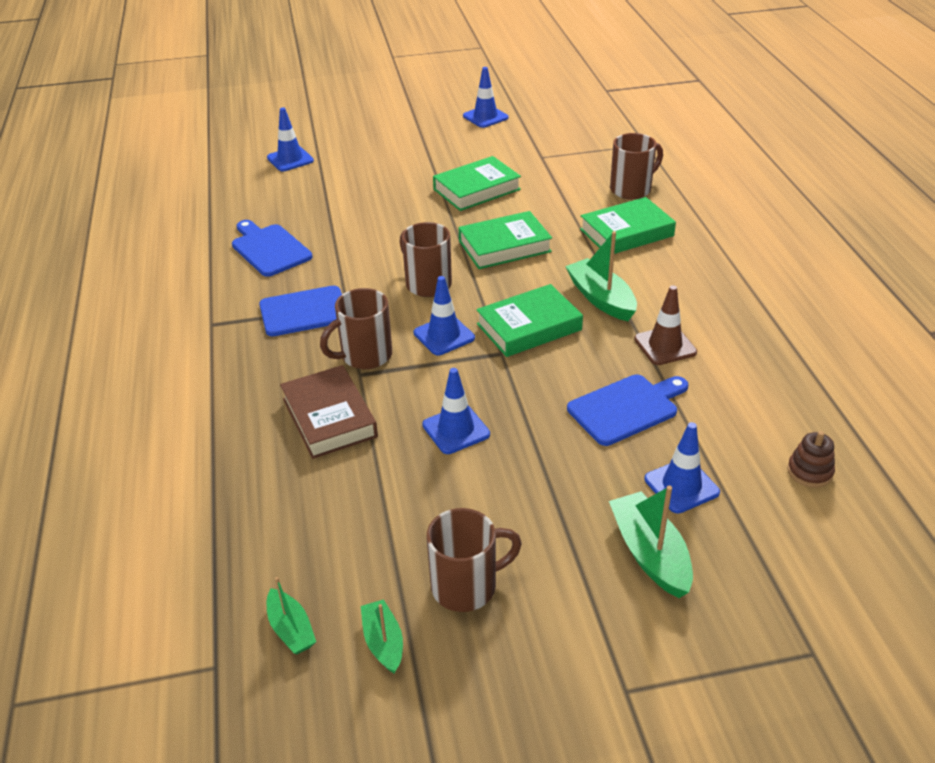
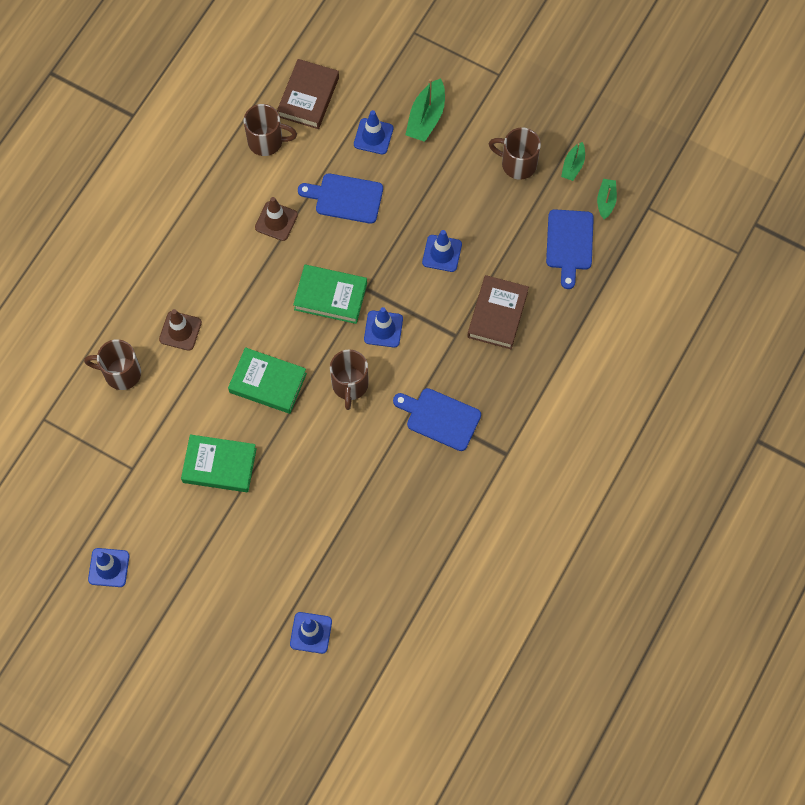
camera: 140 degrees left, 30 degrees up
(269, 249) = (415, 511): blue cutting board -> blue cutting board (569, 243)
(364, 356) = (441, 348): brown mug -> brown mug (267, 141)
(601, 299) = (266, 285): green boat -> none
(626, 233) = (180, 331): green book -> brown traffic cone
(809, 472) = (308, 97): brown stacking toy -> brown book

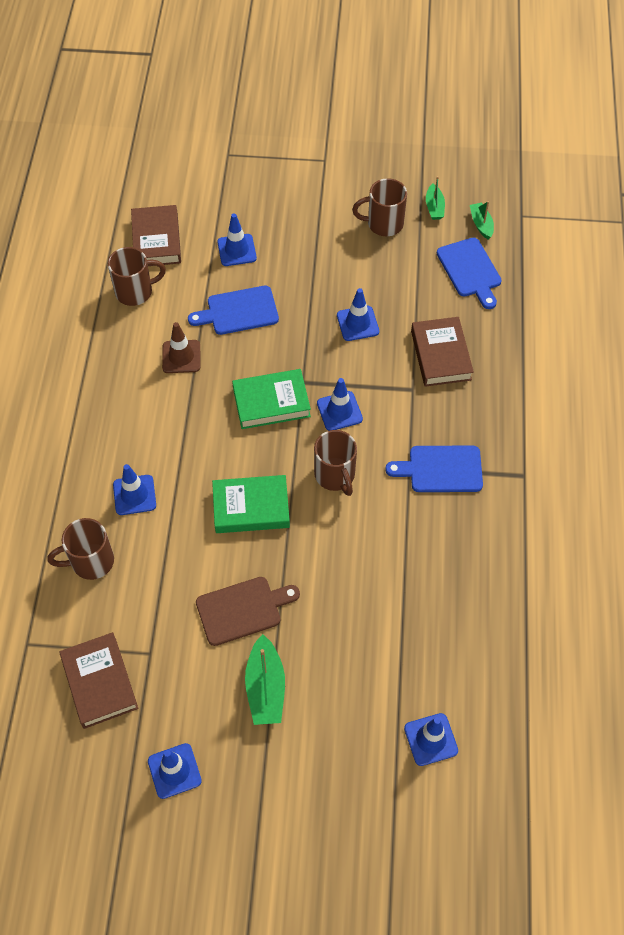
camera: 25 degrees left, 10 degrees down
(84, 474) = (99, 682): none -> brown book
(180, 331) = (134, 495): brown traffic cone -> blue traffic cone
(219, 465) = (242, 609): green book -> brown cutting board
(426, 117) = (278, 217): green boat -> green boat (265, 688)

